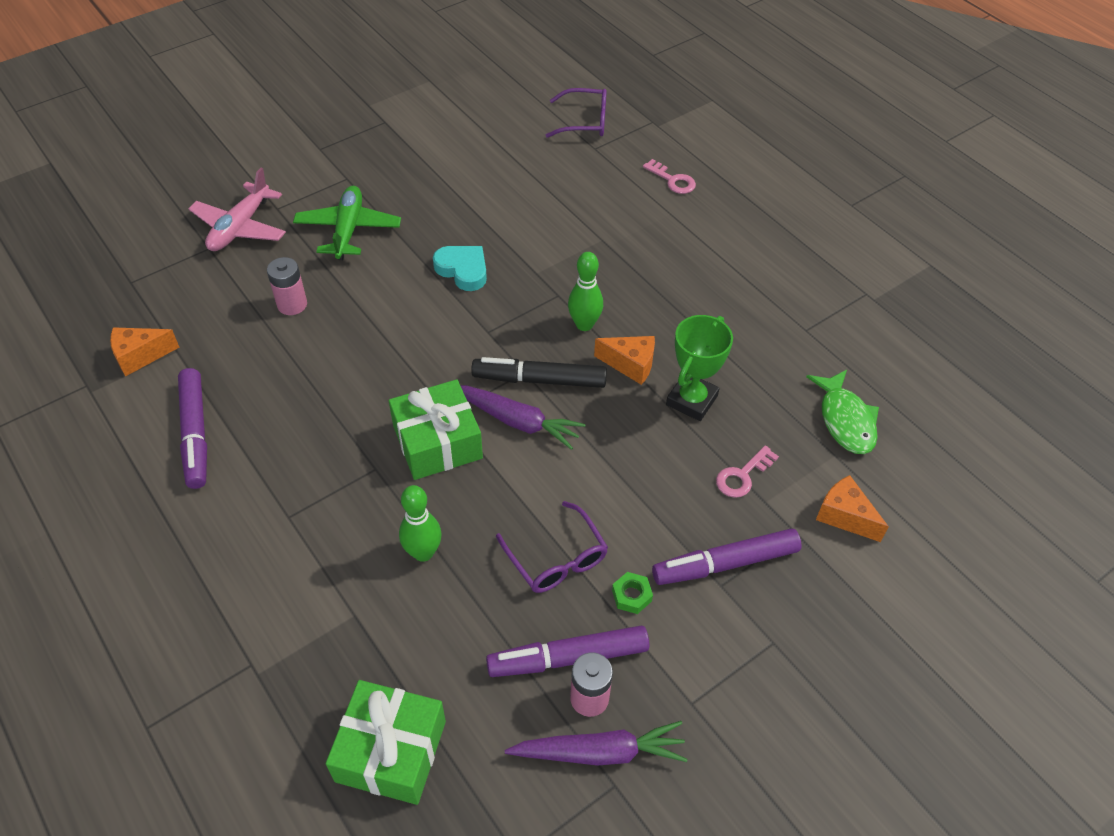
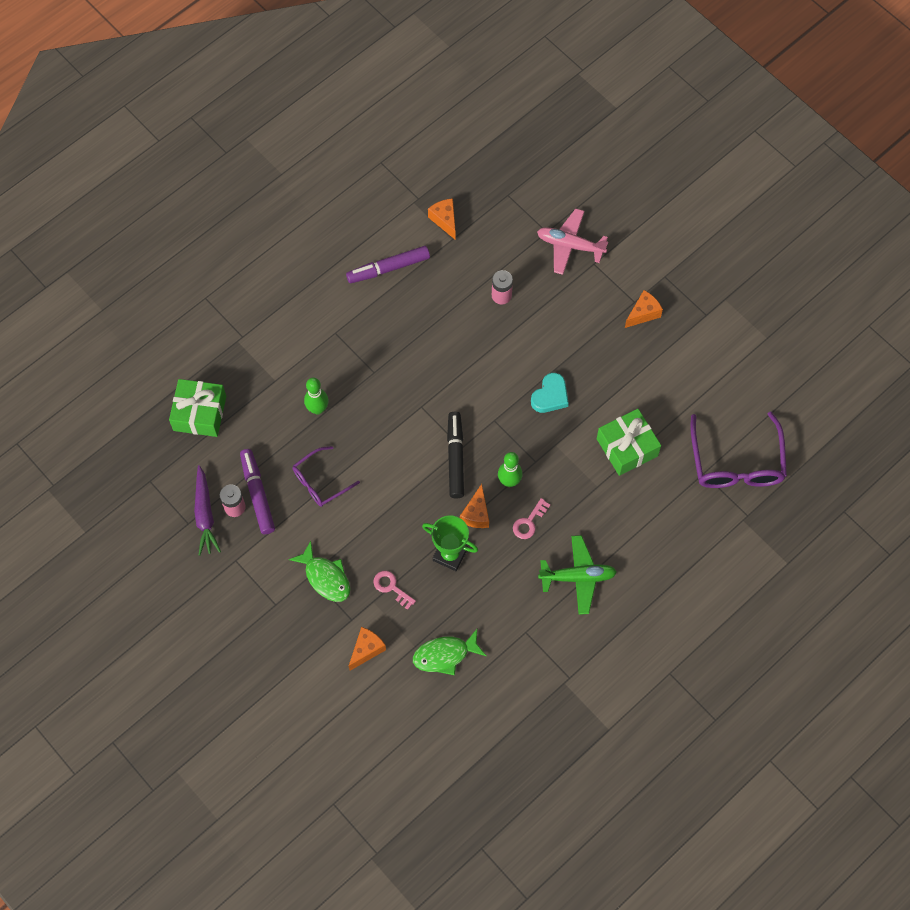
camera: 85 degrees right, 15 degrees up
(348, 230) = (579, 314): green plane -> green plane (577, 577)
(366, 172) = (643, 313): none -> orange cheese
(437, 442) = (397, 403): green gift -> green gift (627, 447)
(517, 421) = (419, 448): purple carrot -> none
(585, 121) = (736, 463): purple glasses -> purple glasses, size x1.68
(631, 595) = (299, 525): green nut -> none
(672, 180) = (675, 534): pink key -> pink key (529, 522)
(725, 563) = (325, 577): purple marker -> green fish

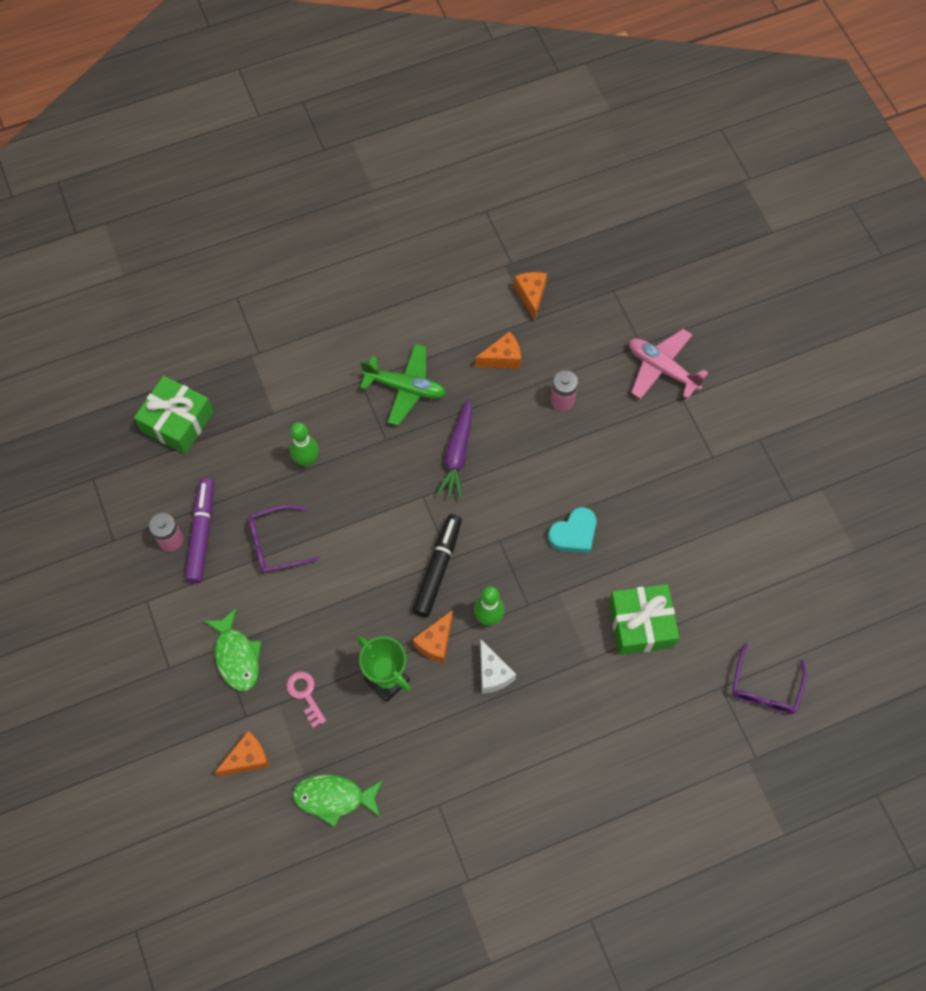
camera: 20 degrees right, 0 degrees up
(205, 515) = (135, 537): purple carrot -> purple carrot (457, 454)
(388, 268) = (448, 329): purple marker -> none
(529, 522) = (493, 673): pink key -> white cheese
(577, 577) = (524, 760): green plane -> green plane (405, 388)
(643, 313) = (718, 474): orange cheese -> orange cheese (502, 358)
(736, 463) = (765, 688): purple glasses -> purple glasses, size x0.60

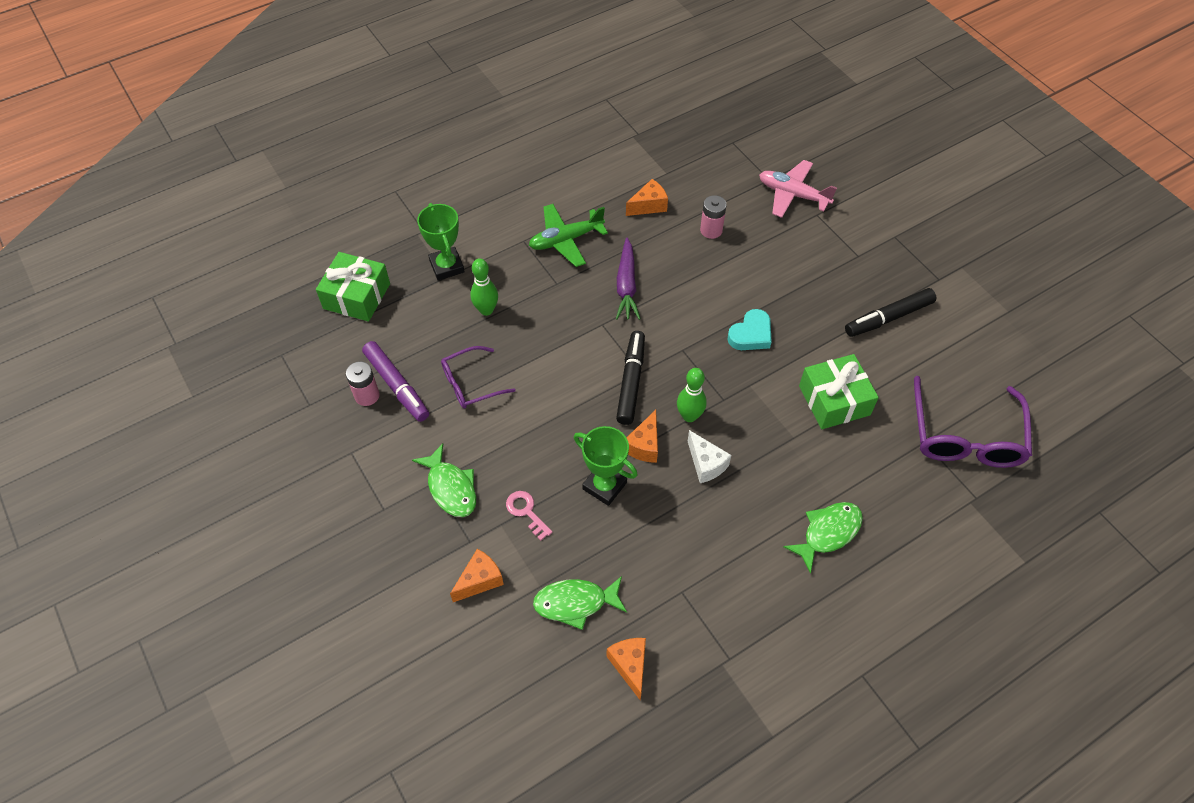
camera: 10 degrees left, 10 degrees down
(202, 533) = (396, 386): purple marker -> purple marker turned 150 degrees clockwise
(275, 400) = (447, 266): none -> green trophy
(405, 388) = (566, 240): green plane -> green plane turned 150 degrees clockwise
(531, 296) = (662, 156): orange cheese -> orange cheese (629, 666)
(596, 769) = (828, 533): none -> green fish
(724, 537) = (888, 318): none -> black marker
(765, 688) = (965, 436): purple glasses -> purple glasses, size x1.68

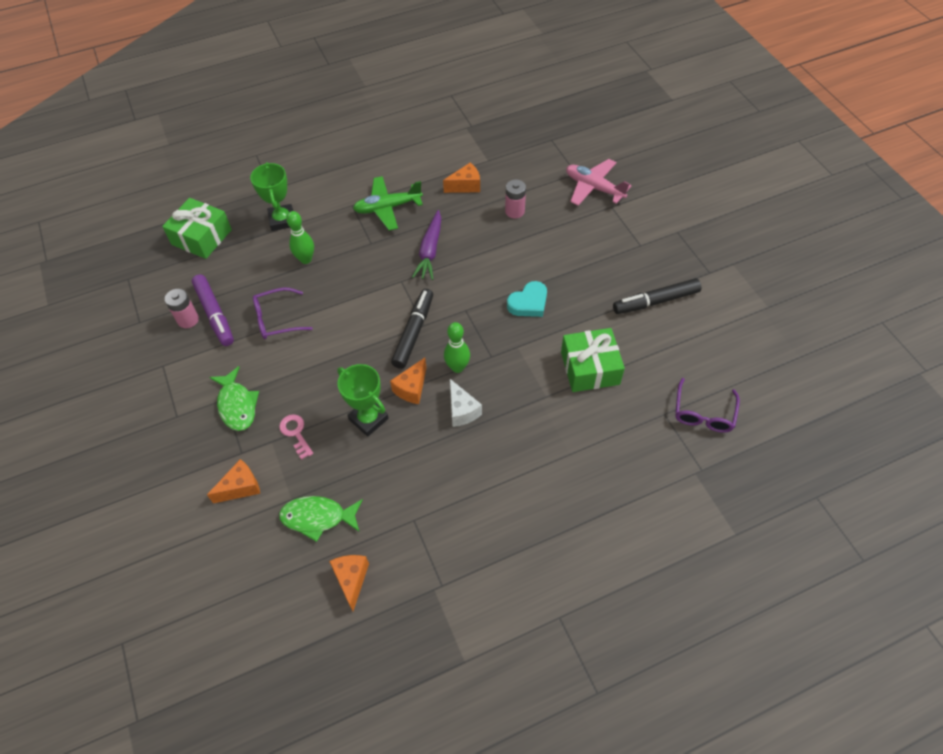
camera: 10 degrees right, 0 degrees up
(828, 533) = (557, 484): green fish -> none
(965, 436) = (703, 413): purple glasses -> purple glasses, size x0.60

